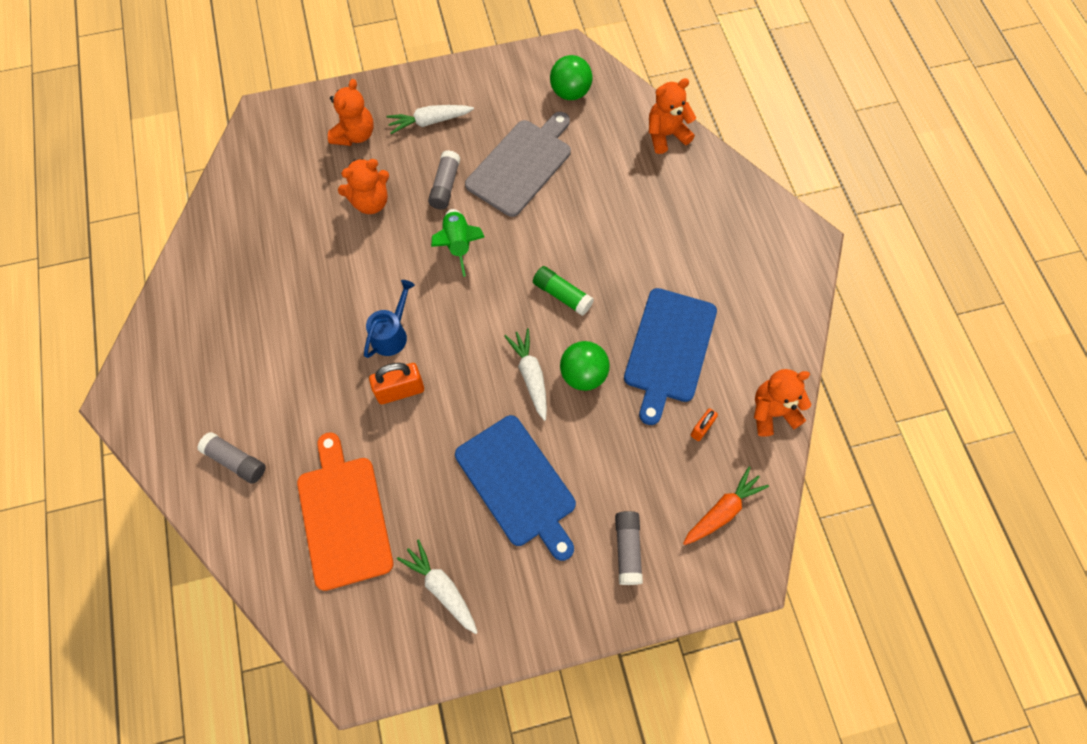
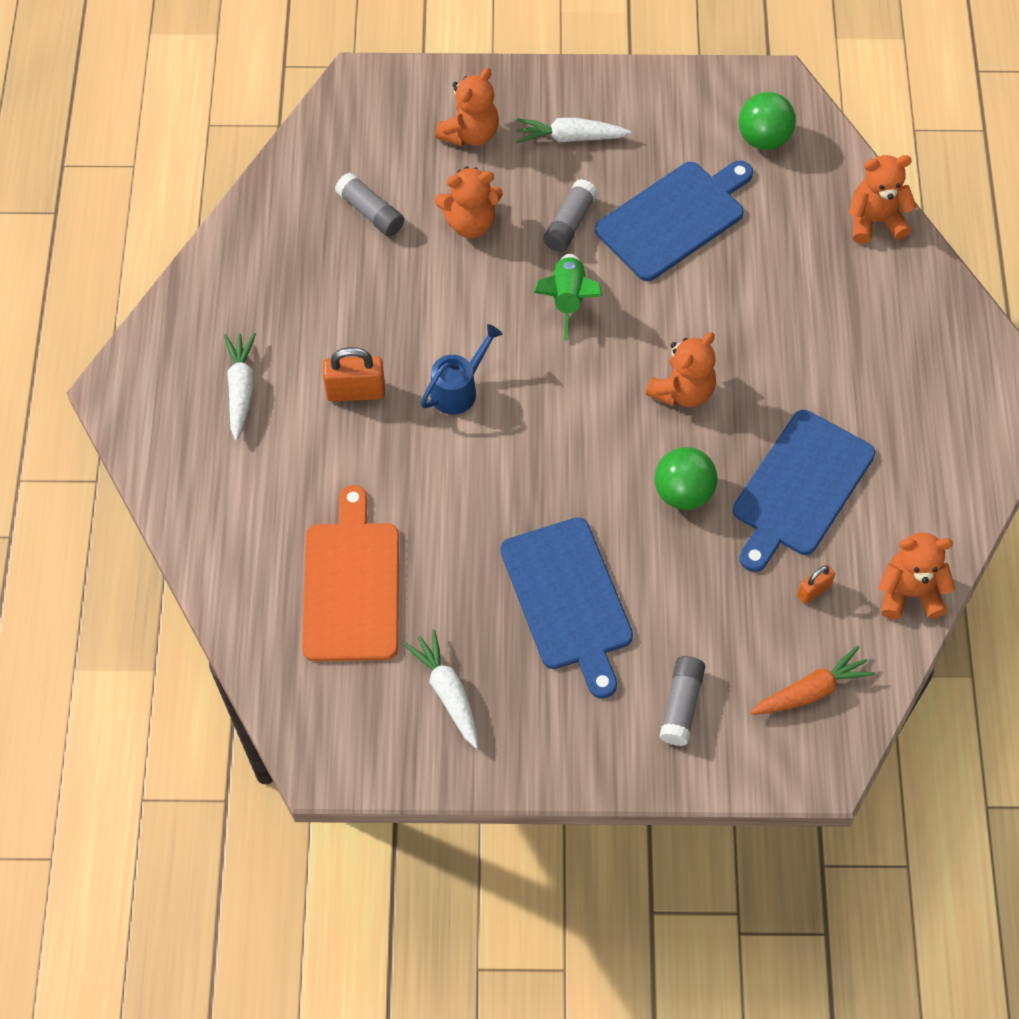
camera: 15 degrees right, 5 degrees down
(236, 461) = (239, 492): grey glue stick -> grey glue stick (370, 212)
(400, 391) = (452, 458): orange padlock -> orange padlock (355, 391)
(521, 165) = (674, 218): grey cutting board -> blue cutting board
(530, 376) = (617, 478): white carrot -> white carrot (241, 389)
(562, 295) = (682, 391): green glue stick -> orange teddy bear

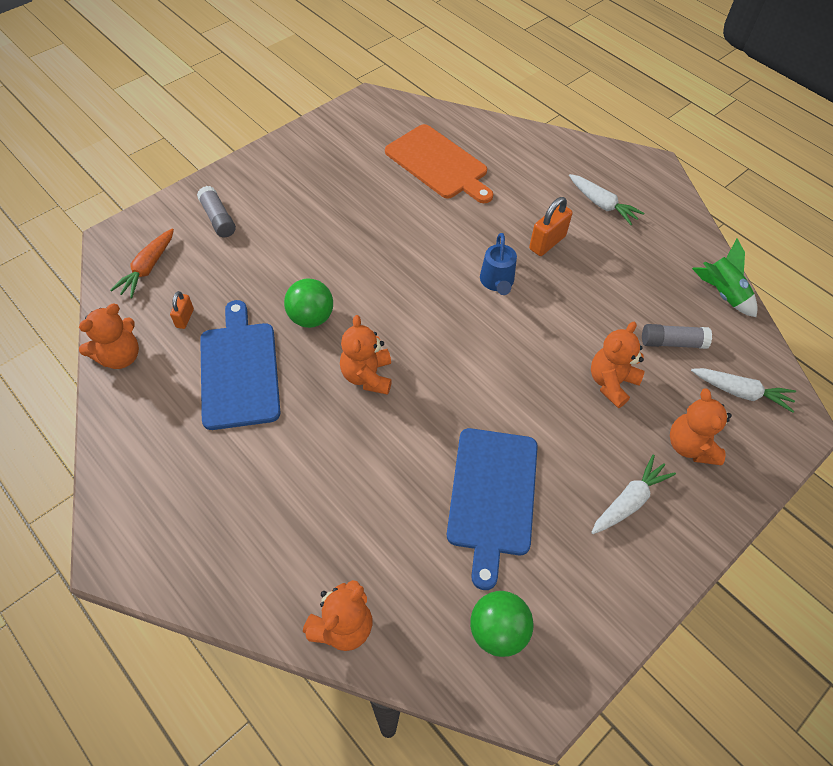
camera: 135 degrees right, 5 degrees down
(447, 692) = (343, 154): white carrot -> white carrot (741, 392)
(567, 300) = (497, 379): green rocket -> green rocket (722, 294)
(568, 599) = (324, 225): blue cutting board -> none
(569, 223) = (554, 433): grey glue stick -> none

